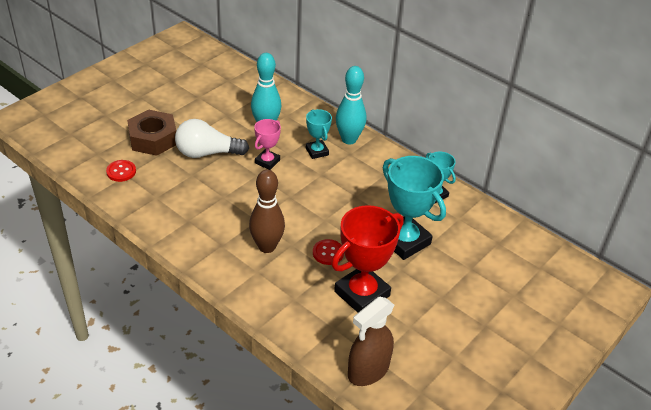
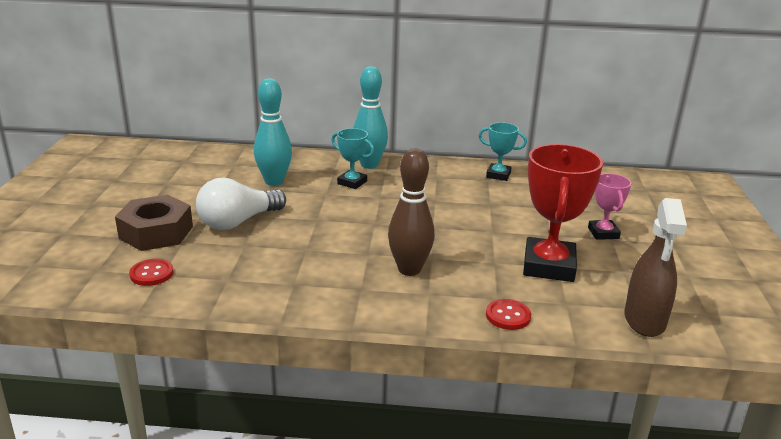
camera: 35 degrees left, 15 degrees down
(267, 161) = (313, 206): pink trophy -> pink trophy (603, 233)
(328, 253) = (473, 249): red button -> red button (508, 316)
(404, 241) = (523, 214): turquoise trophy -> none

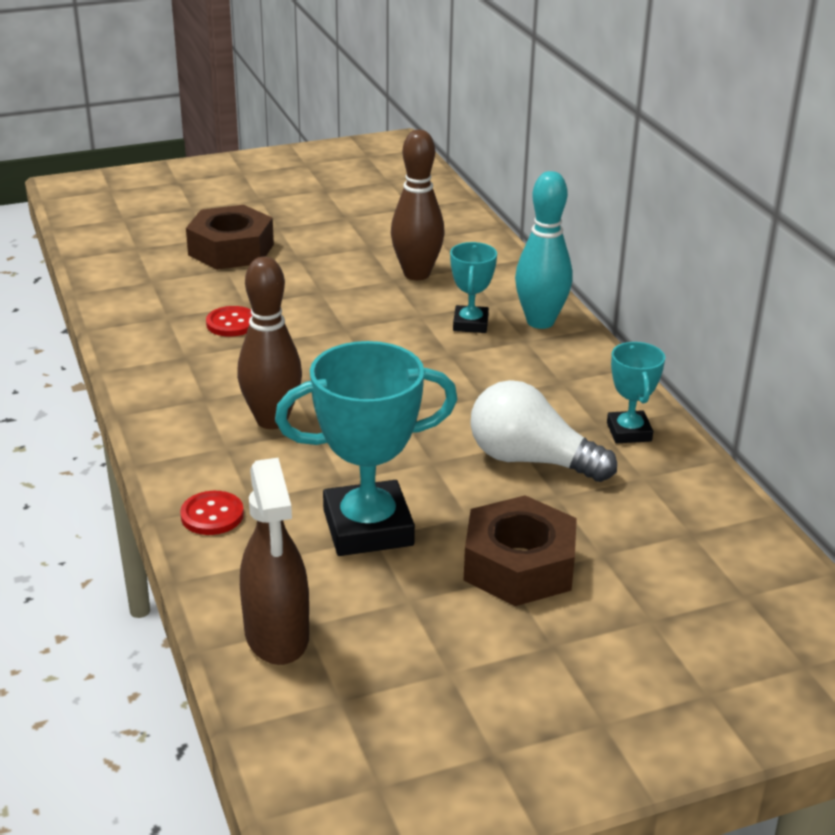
camera: 65 degrees right, 5 degrees up
(151, 274) = (148, 275): red button -> red button (231, 323)
(238, 222) = (293, 284): white light bulb -> white light bulb (531, 460)
(274, 181) = (416, 274): turquoise bowling pin -> brown bowling pin
(548, 266) = (368, 527): red trophy -> turquoise trophy
(603, 233) = (519, 565): pink trophy -> brown nut
(644, 320) = (277, 636): brown spray bottle -> brown spray bottle turned 90 degrees counterclockwise

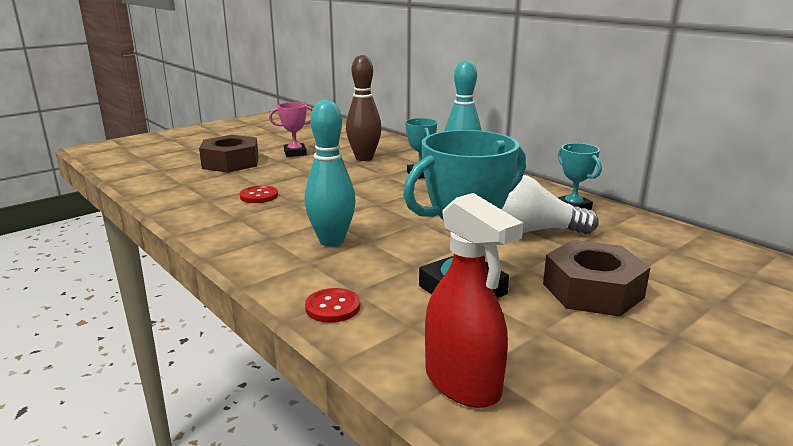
camera: 20 degrees left, 10 degrees down
(272, 420) = (332, 241): brown bowling pin -> turquoise bowling pin
(277, 636) = (463, 383): brown spray bottle -> red spray bottle
(328, 245) = (295, 153): none -> pink trophy

